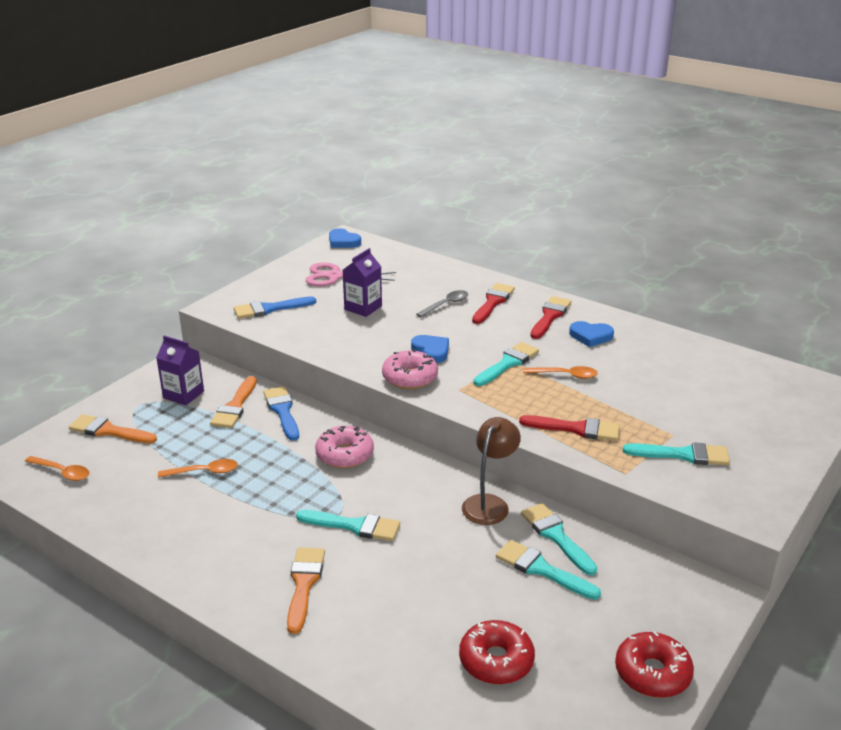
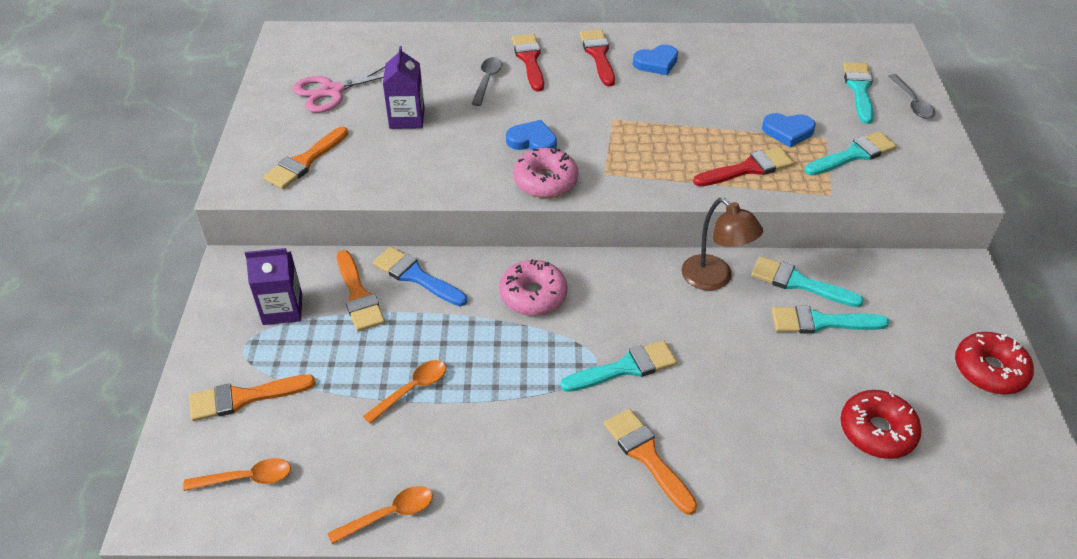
camera: 35 degrees left, 15 degrees up
(270, 309) = (305, 161): blue brush -> orange brush
(343, 242) = (292, 43): blue heart -> blue heart (788, 132)
(489, 503) = (714, 279): brown lamp -> brown lamp turned 150 degrees clockwise
(507, 363) = (617, 124): turquoise brush -> turquoise brush (859, 89)
(565, 375) = (679, 115): orange spoon -> orange spoon (389, 514)
(792, 441) = (912, 102): none -> grey spoon

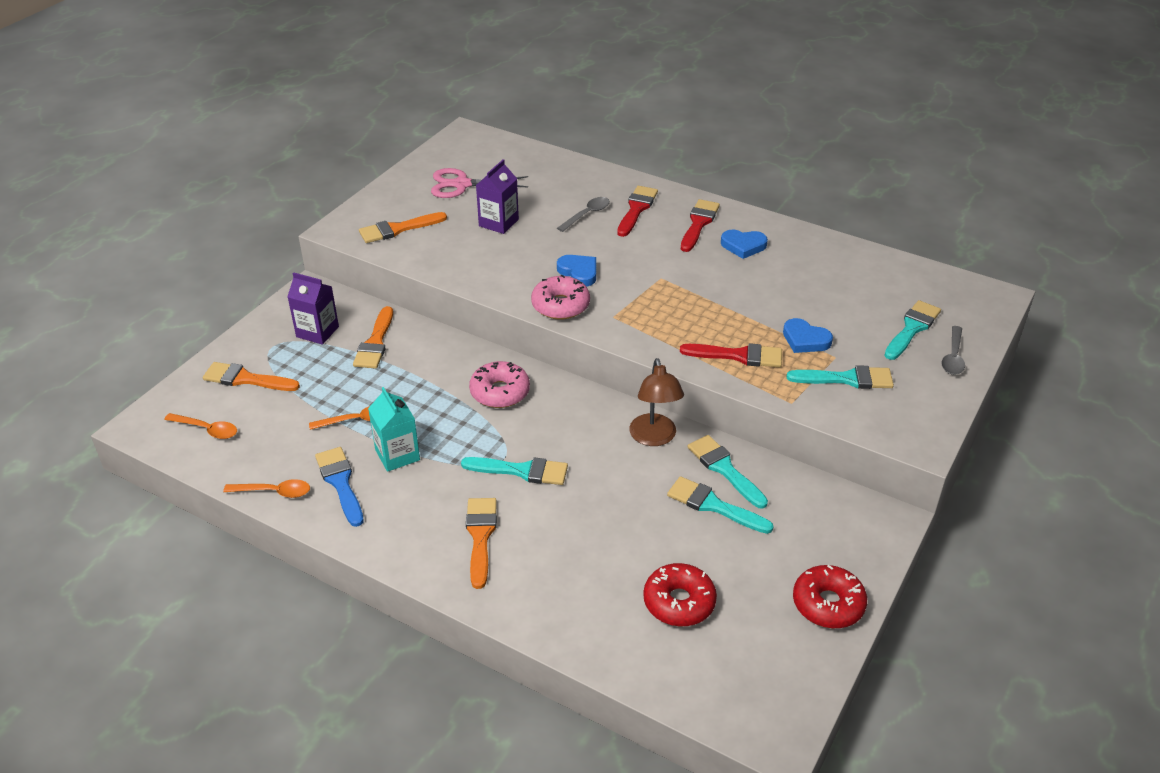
camera: 30 degrees right, 5 degrees down
(416, 276) = (426, 345): blue brush -> blue brush (340, 483)
(488, 408) = (397, 455): none -> turquoise carton

